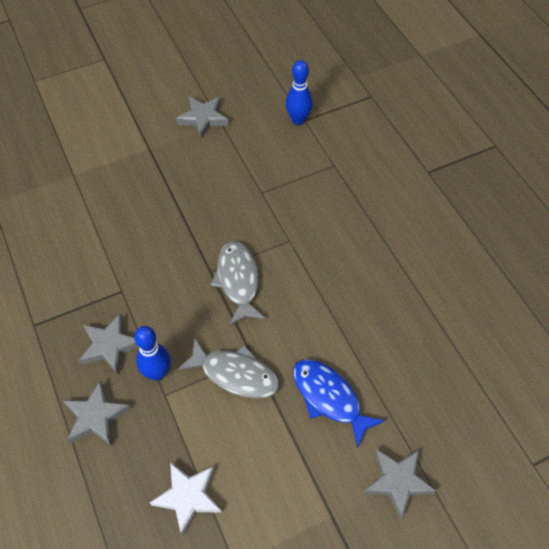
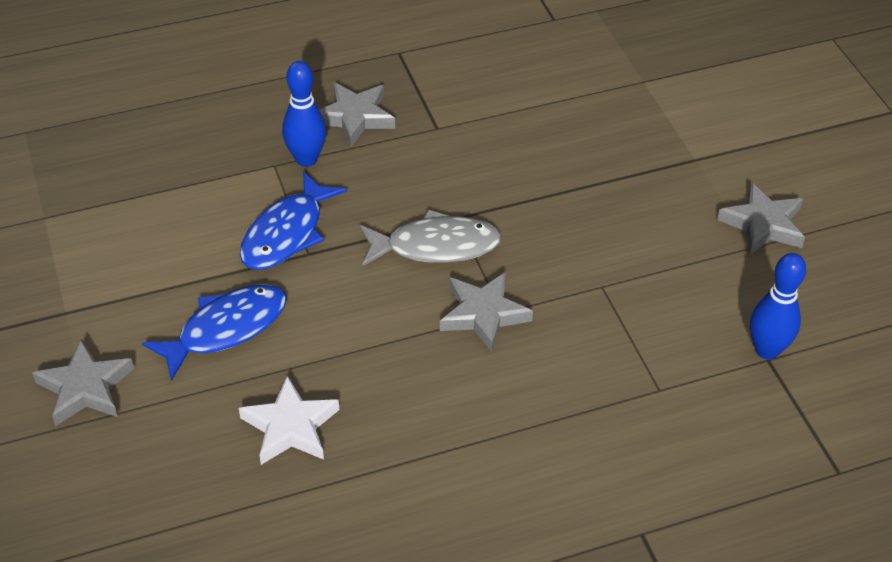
camera: 95 degrees right, 10 degrees down
(96, 417) = (261, 106): grey star -> grey star (483, 314)
(188, 497) = (136, 181): white star -> white star (290, 427)
(235, 374) = (286, 233): grey fish -> blue fish

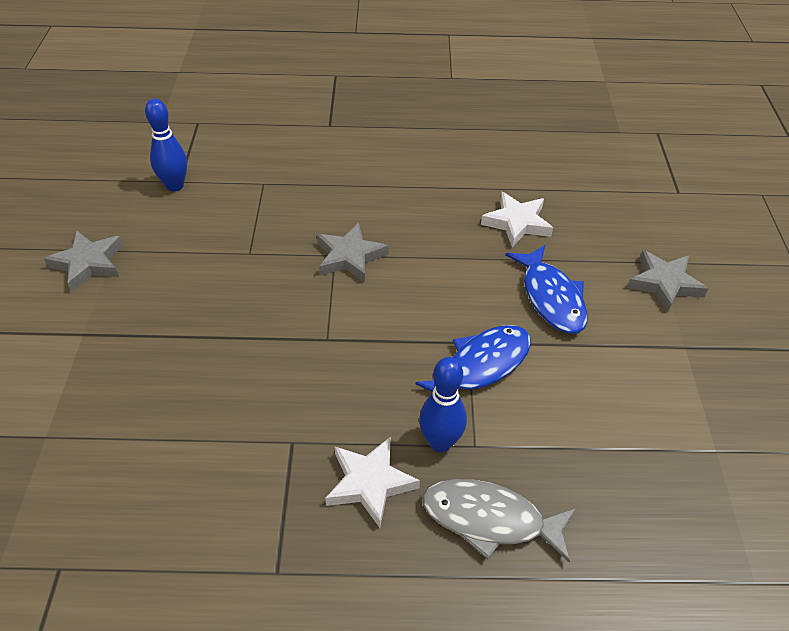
camera: 160 degrees left, 0 degrees up
(226, 329) = (551, 298): blue fish -> blue fish turned 90 degrees counterclockwise
(355, 117) = (370, 483): grey star -> white star
(436, 246) = (358, 318): grey fish -> grey fish (490, 519)

